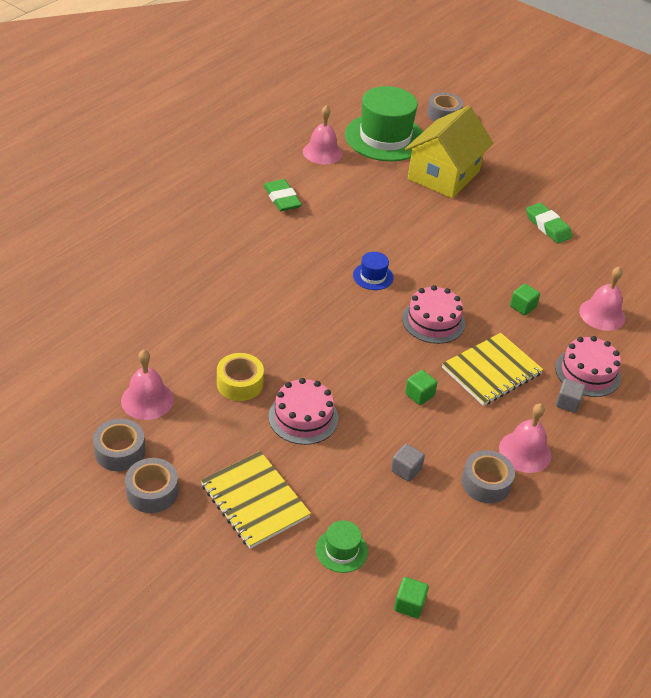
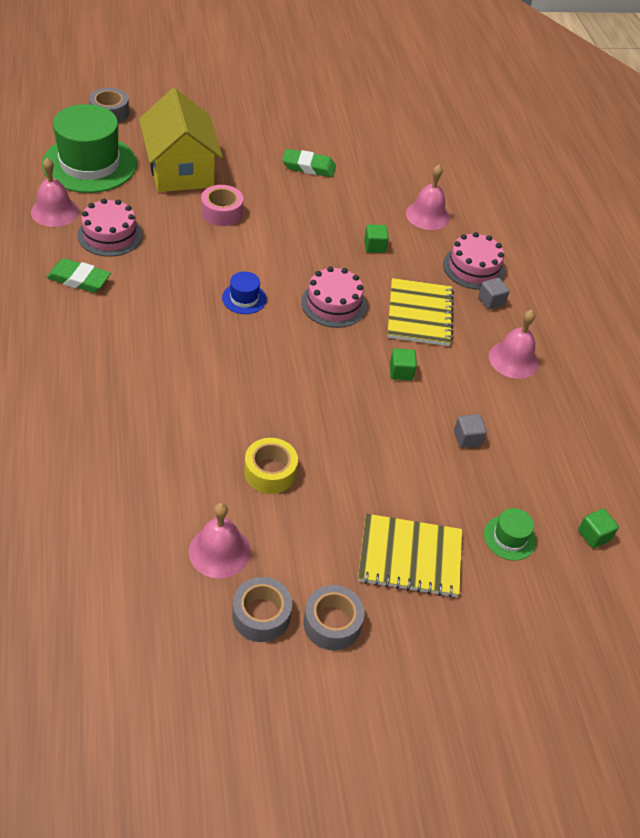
camera: 50 degrees left, 5 degrees up
(303, 417) = (351, 459): pink cake -> pink cake (110, 235)
(435, 217) = (222, 212): none -> pink tape
(486, 483) = (522, 403): grey tape -> none

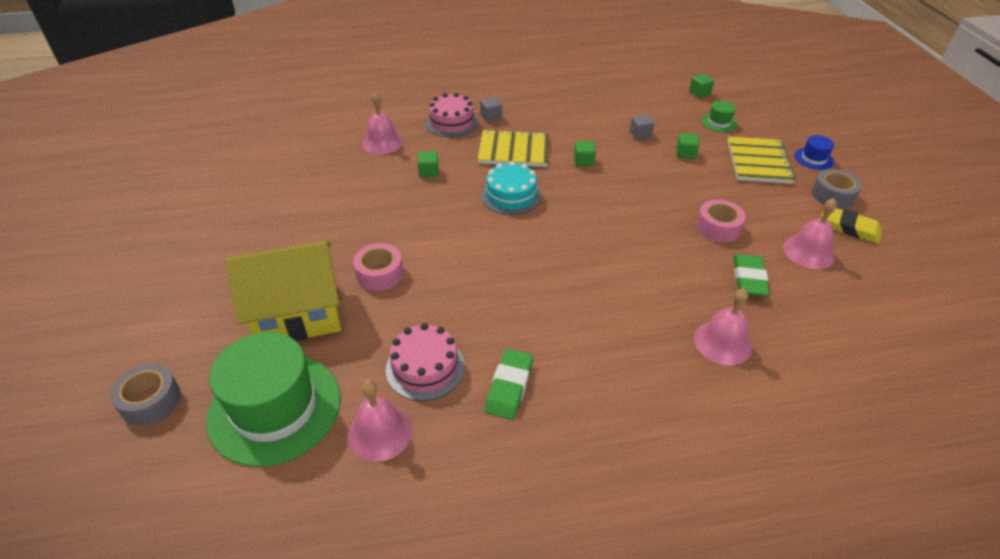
camera: 85 degrees left, 5 degrees down
(244, 298) = (515, 251): blue hat -> blue hat (813, 159)
(261, 615) = (849, 228): grey tape -> yellow eraser
(270, 472) = (718, 227): yellow tape -> pink tape
(308, 167) = (301, 213): green eraser -> green eraser (749, 278)
(333, 304) = (511, 195): pink cake -> turquoise cake
(424, 477) = (685, 153): none -> green cube
(513, 359) = (553, 111): pink bell -> pink bell (722, 342)

